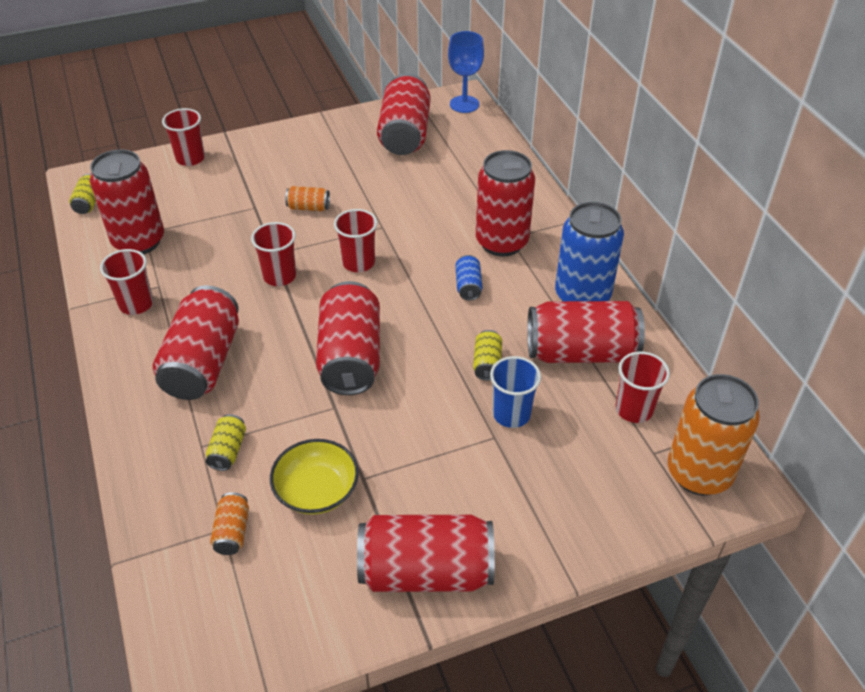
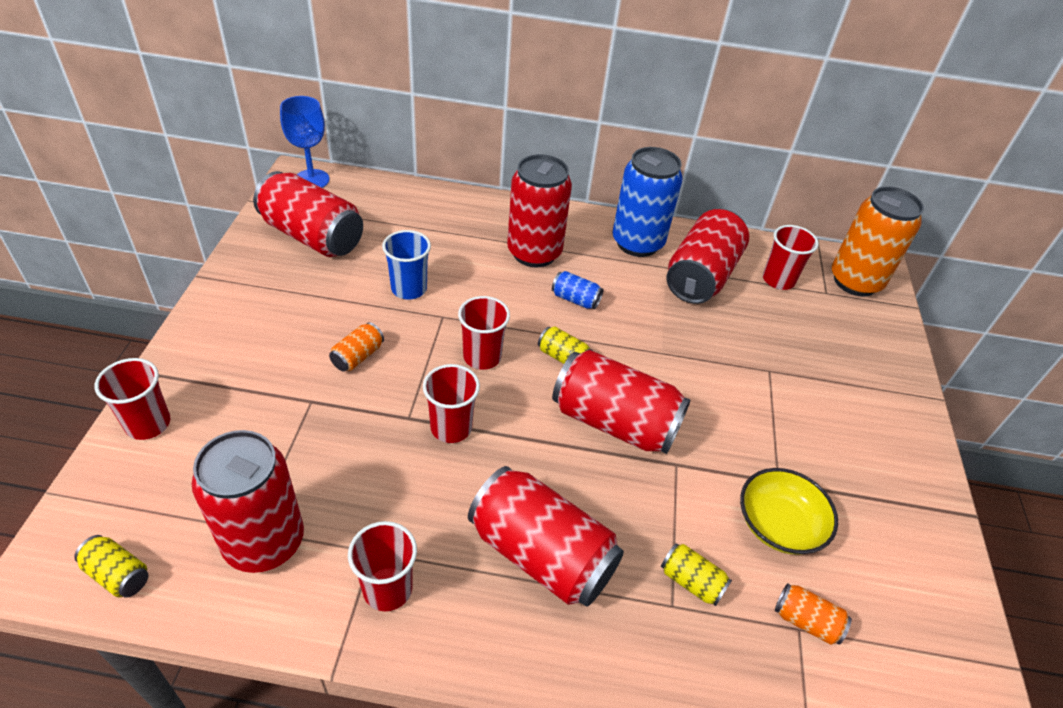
camera: 65 degrees left, 0 degrees up
(425, 571) = (901, 484): red can -> none
(487, 363) = (681, 334): yellow can -> yellow can (563, 357)
(511, 414) = (749, 348): blue cup -> blue cup (409, 289)

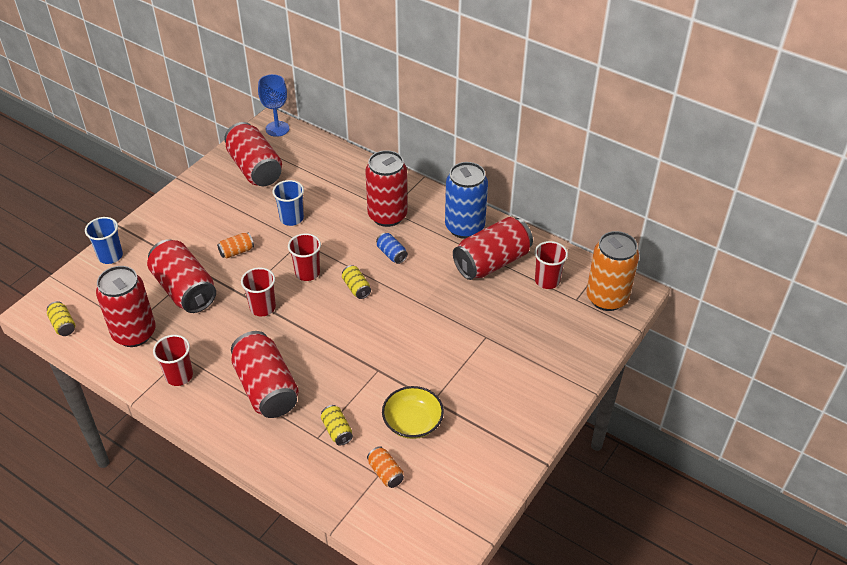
camera: 30 degrees right, 0 degrees up
(148, 424) = (110, 256): red cup -> blue cup
(614, 422) = (359, 335): red can -> red can (184, 289)

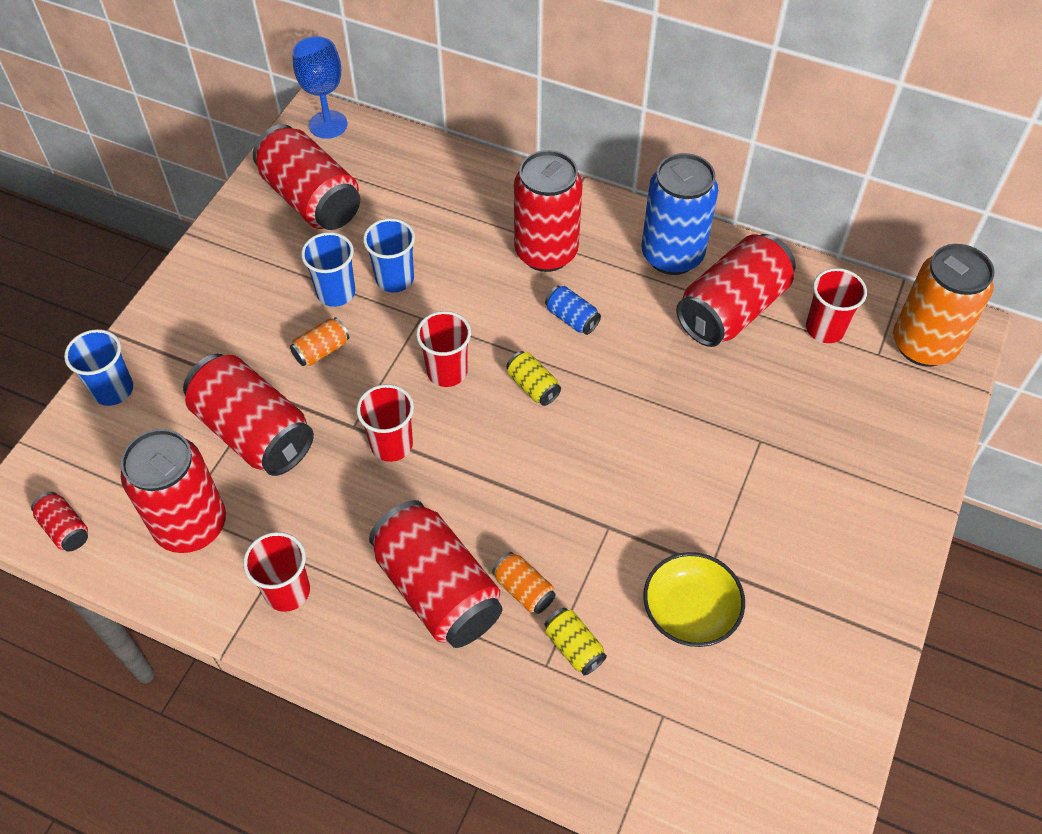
camera: 10 degrees left, 10 degrees up
(63, 325) = (65, 529): yellow can -> red can
(254, 221) = (336, 292): none -> blue cup
(385, 473) = (673, 710): orange can -> orange can (524, 590)

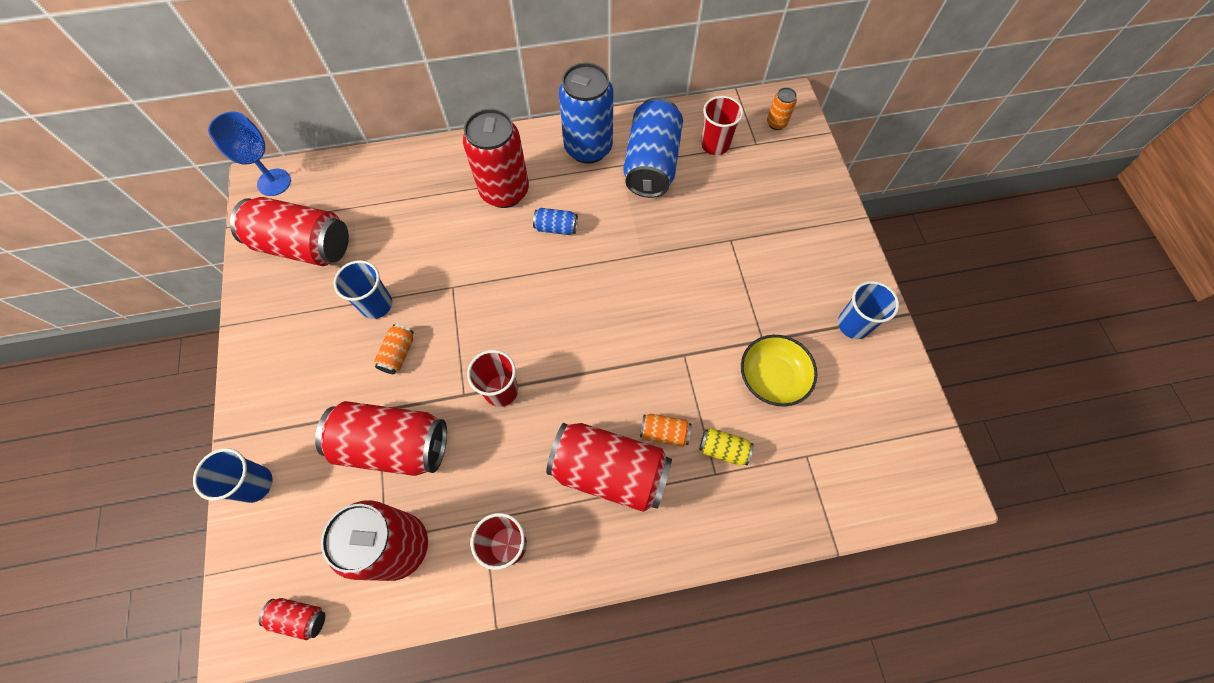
camera: 35 degrees left, 10 degrees up
(395, 279) = (412, 269): blue cup -> blue cup (853, 324)
(447, 371) = (500, 314): red cup -> none
(533, 386) = (565, 290): yellow can -> none
(731, 309) = (651, 163): red can -> blue can
(923, 345) = (776, 123): orange can -> orange can, size x0.45

